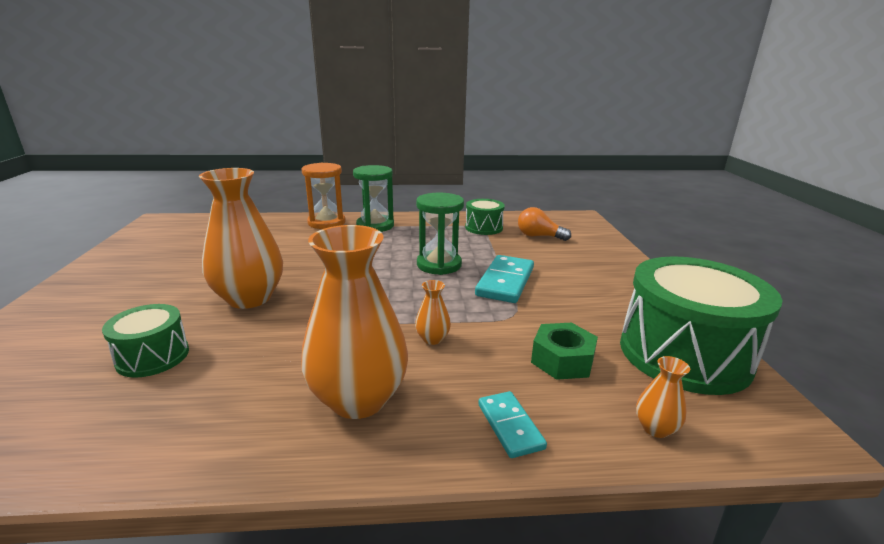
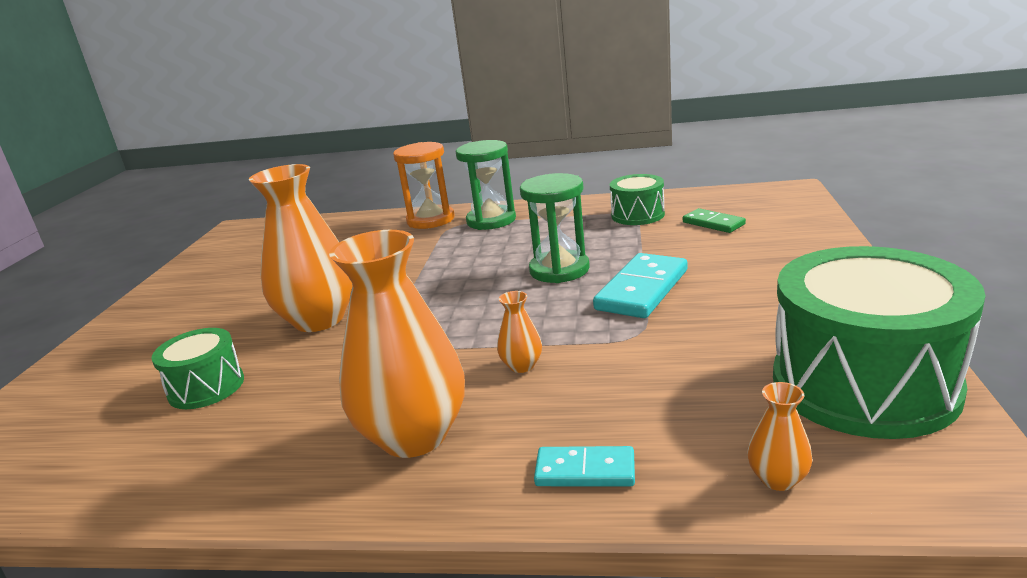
camera: 15 degrees right, 0 degrees up
(510, 426) = (585, 470): turquoise domino -> turquoise domino turned 75 degrees counterclockwise
(539, 236) = (713, 223): orange light bulb -> green domino
(562, 360) = (683, 392): green nut -> none

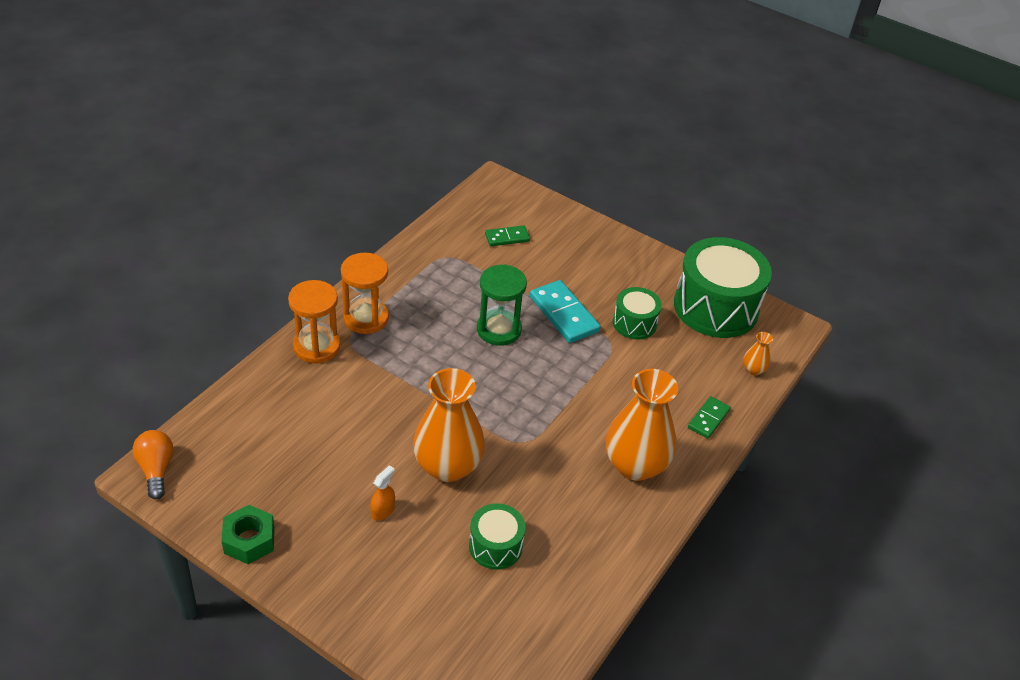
camera: 70 degrees left, 20 degrees up
(176, 279) = (249, 540): none -> green nut
(236, 313) = (383, 510): none -> orange spray bottle
(243, 229) = (156, 469): none -> orange light bulb
(491, 220) = (366, 318): green hourglass -> orange hourglass
(522, 366) = (603, 399): orange vase -> none
(585, 470) = (708, 419): turquoise domino -> green domino
(637, 215) = (452, 254): green drum -> green drum (634, 323)

